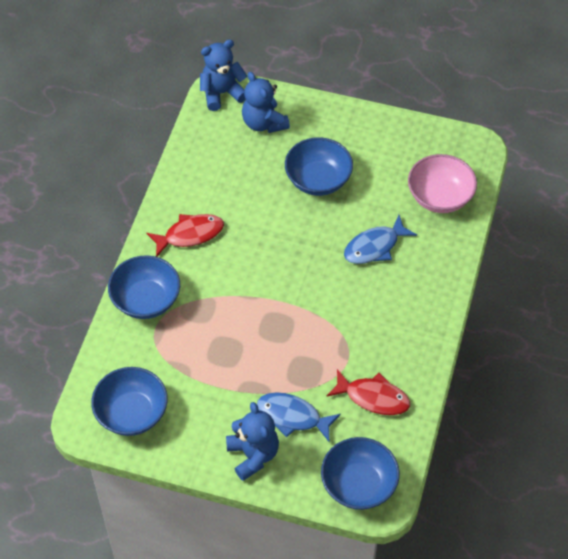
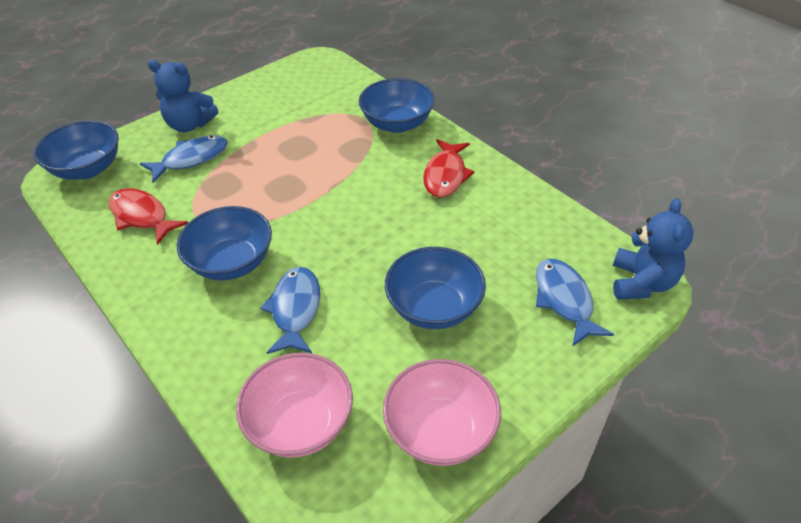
camera: 125 degrees right, 10 degrees down
(132, 413) = (300, 82): blue bowl -> blue bowl (231, 262)
(264, 123) = (564, 300): blue teddy bear -> blue fish
(373, 397) = (142, 216): red fish -> red fish turned 75 degrees clockwise
(394, 138) = (440, 430): none -> pink bowl

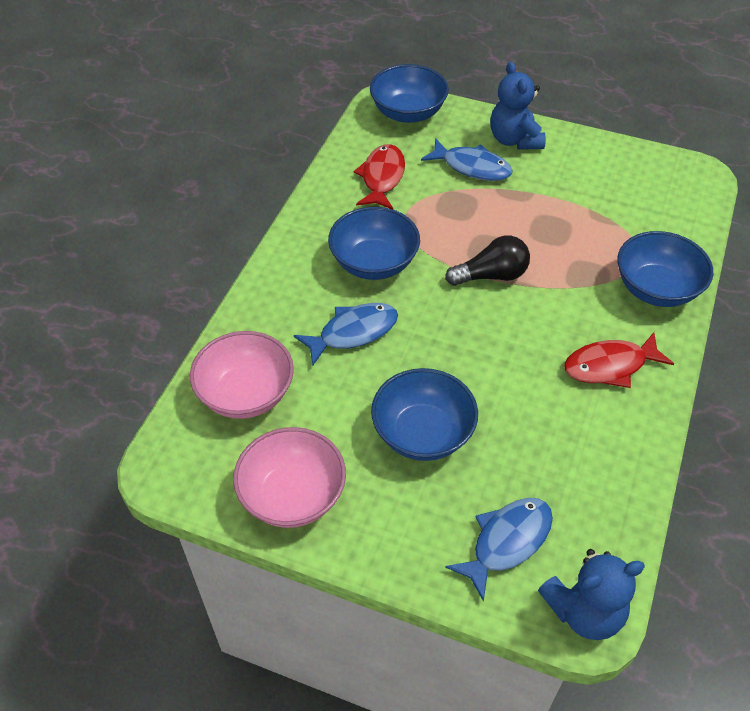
camera: 60 degrees right, 5 degrees up
(311, 198) = (491, 275): none -> black light bulb

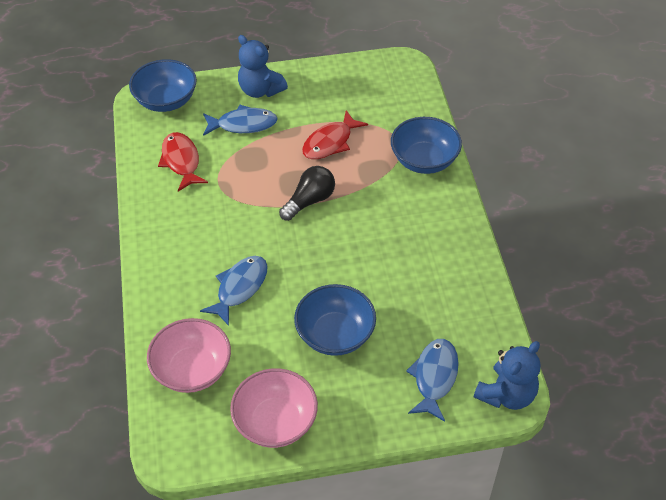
camera: 30 degrees left, 0 degrees up
(374, 263) = (220, 229): blue bowl -> none
(610, 366) = (427, 228): red fish -> red fish (330, 142)

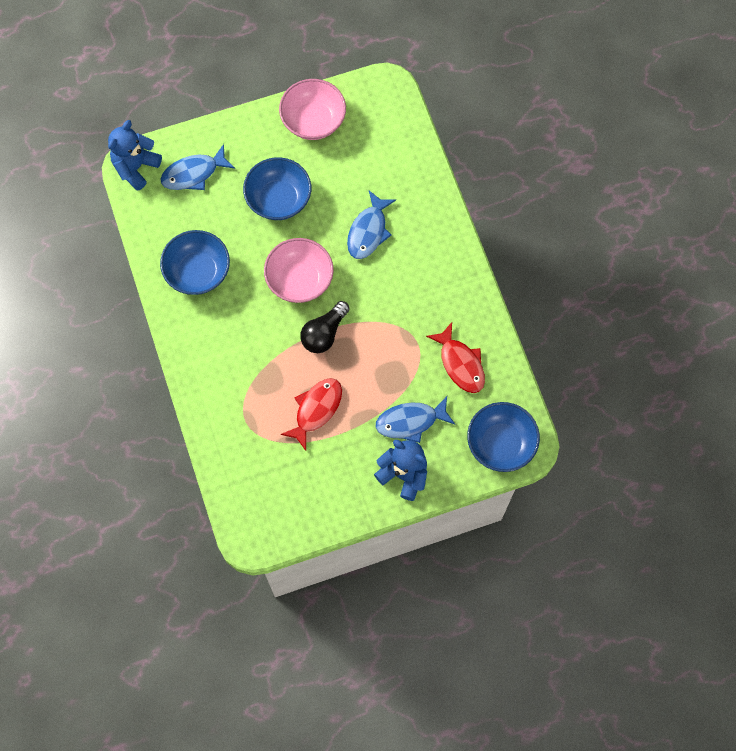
camera: 170 degrees right, 20 degrees up
(192, 370) = (388, 152): pink bowl -> pink bowl (299, 279)
(424, 160) = (218, 399): blue bowl -> blue bowl (198, 272)
(434, 377) = (193, 173): blue fish -> blue fish turned 60 degrees clockwise

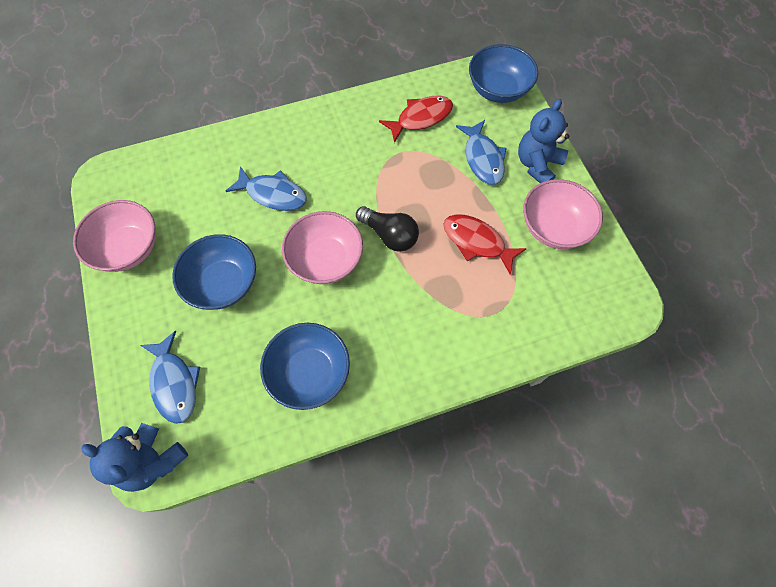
camera: 90 degrees left, 5 degrees down
(331, 481) = (554, 227): none -> pink bowl

